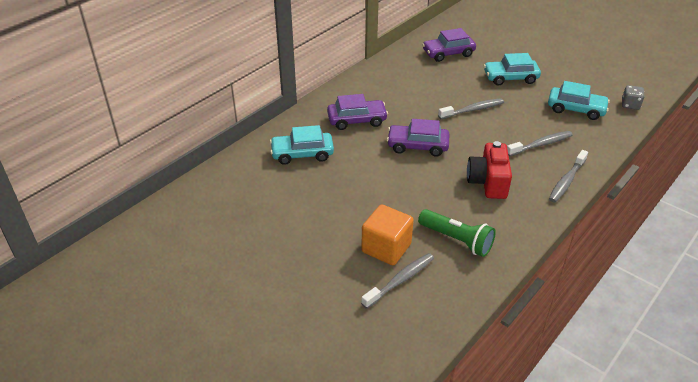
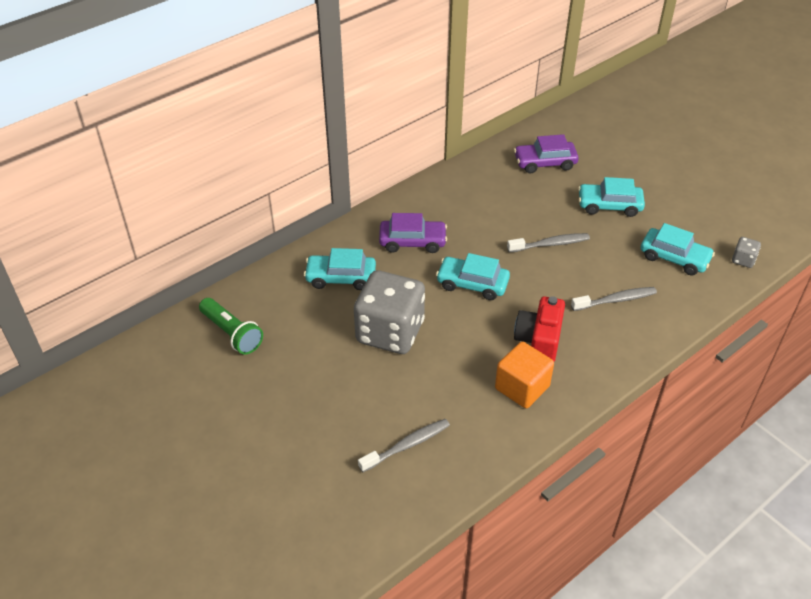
camera: 10 degrees right, 5 degrees up
(358, 191) = (390, 332): none -> grey dice
(386, 248) = (402, 405): orange cube -> orange cube (522, 387)
(417, 146) = (472, 284): purple car -> turquoise car
(457, 240) = (482, 407): green flashlight -> green flashlight (232, 333)
(566, 181) = (630, 351): grey toothbrush -> none

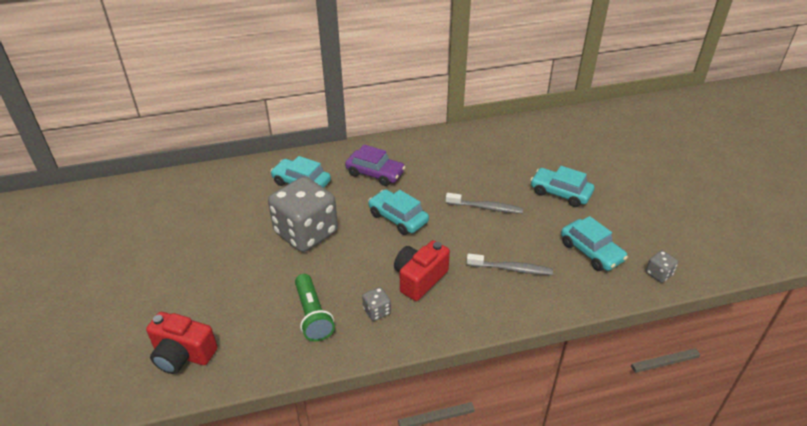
camera: 25 degrees right, 5 degrees down
(232, 333) = (195, 197): green flashlight -> green flashlight (313, 315)
(364, 504) = (183, 354): none -> red camera
(407, 445) = (251, 322): grey toothbrush -> none
(522, 387) = (377, 311): orange cube -> grey dice
(545, 163) = (527, 146): purple car -> none

